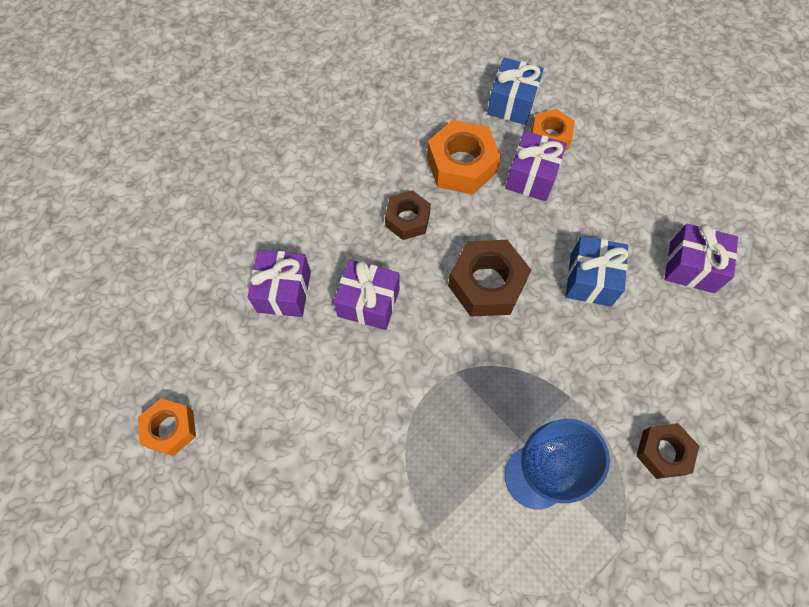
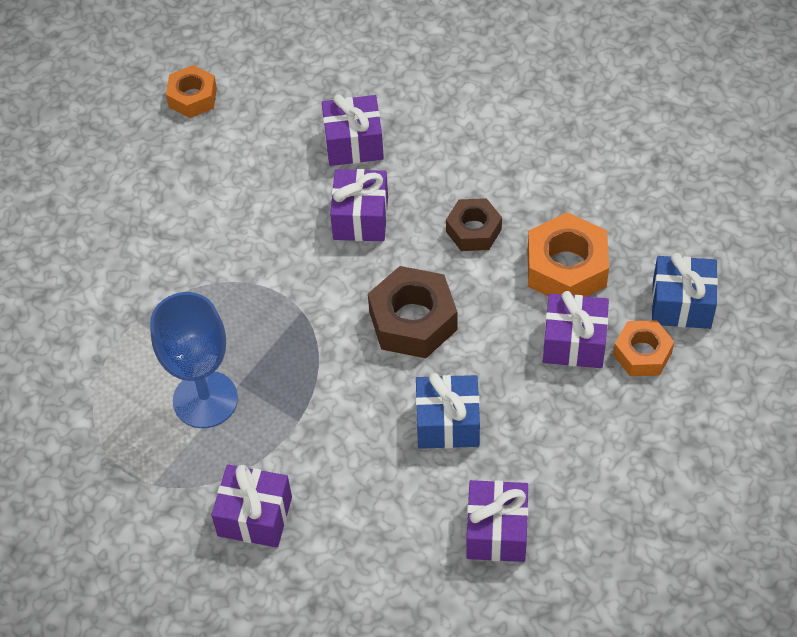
camera: 80 degrees right, 10 degrees down
(663, 452) = (255, 516): brown nut -> purple gift

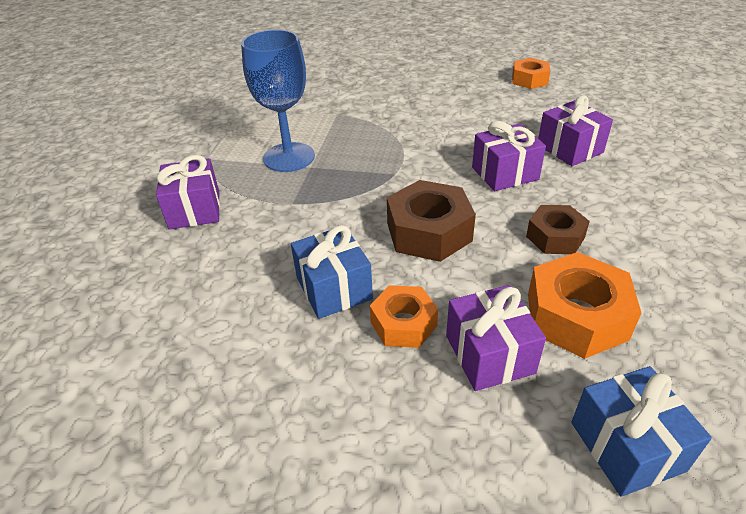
camera: 65 degrees right, 15 degrees down
(496, 531) = (222, 366): purple gift -> none
(642, 353) = (522, 426): orange nut -> orange nut (403, 324)

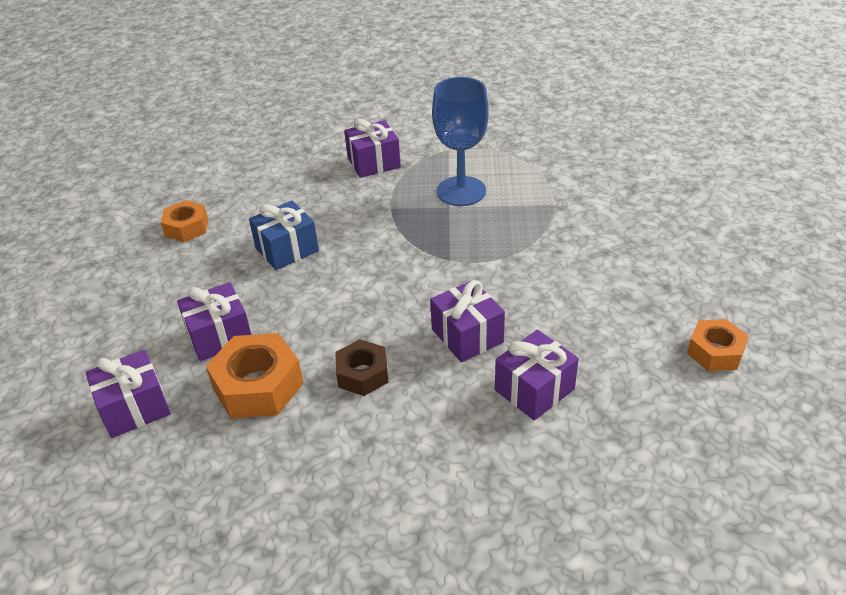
camera: 80 degrees right, 0 degrees up
(403, 324) = (250, 289): orange nut -> orange nut (187, 227)
(428, 232) = (360, 291): brown nut -> none
(626, 446) = (134, 408): blue gift -> purple gift

